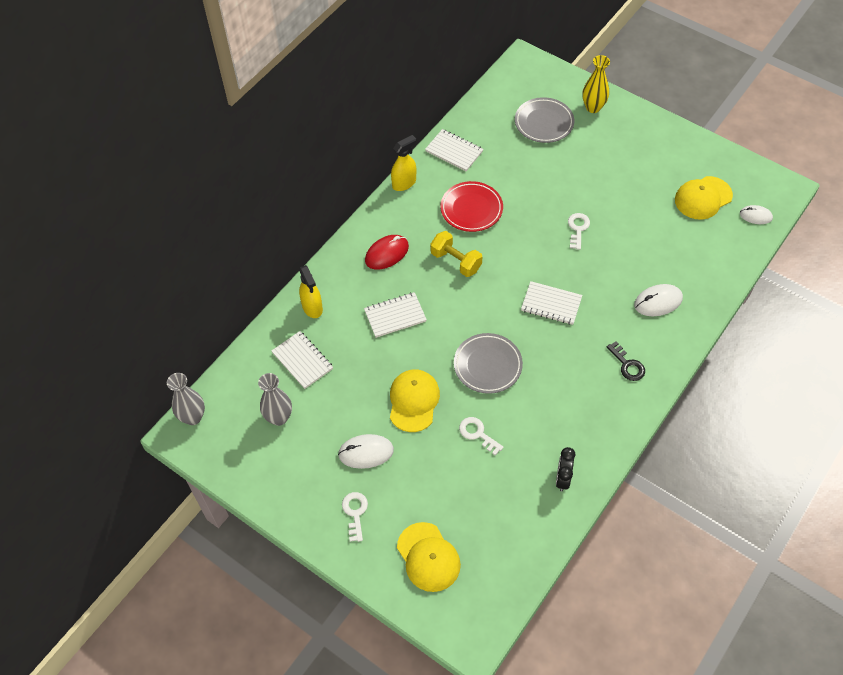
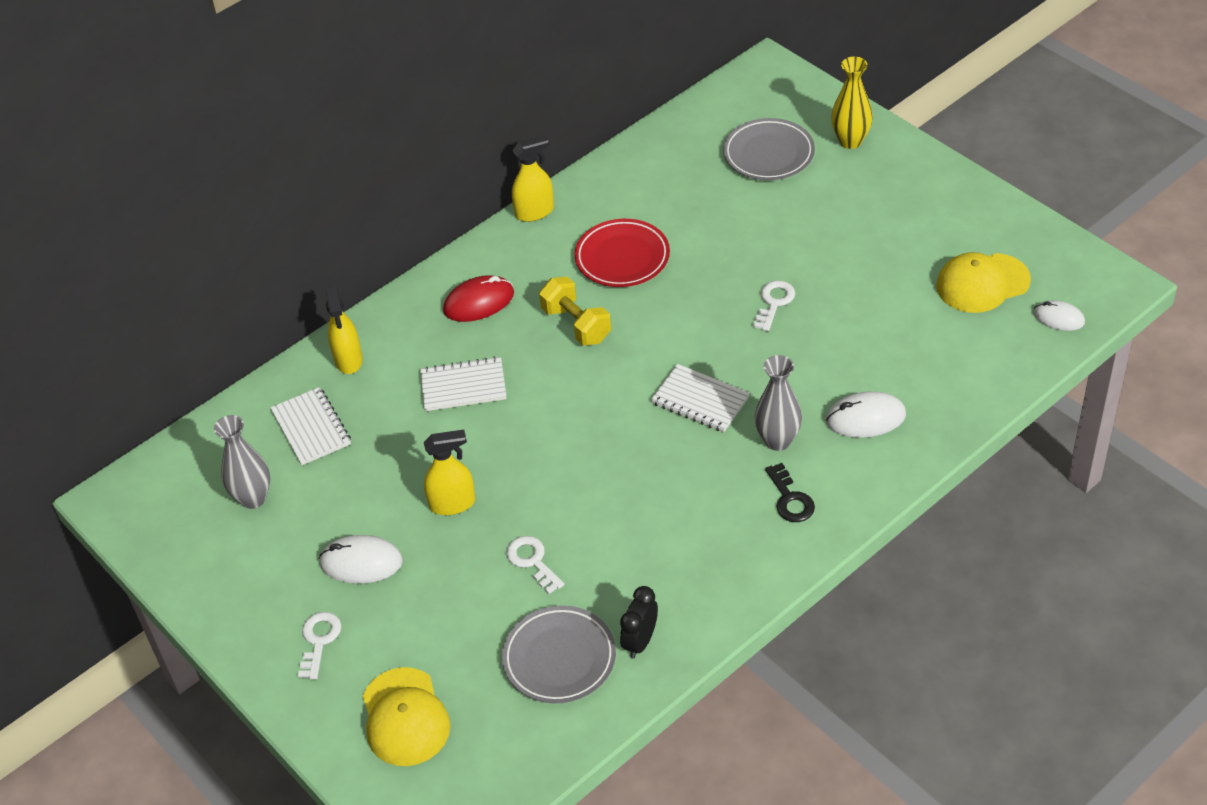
camera: 15 degrees right, 10 degrees down
(193, 417) = (134, 480): grey vase -> grey vase (778, 440)
(413, 401) = (453, 504): yellow cap -> yellow spray bottle
(454, 151) = (622, 178): white notebook -> none
(487, 365) = (578, 471): grey plate -> grey plate (559, 658)

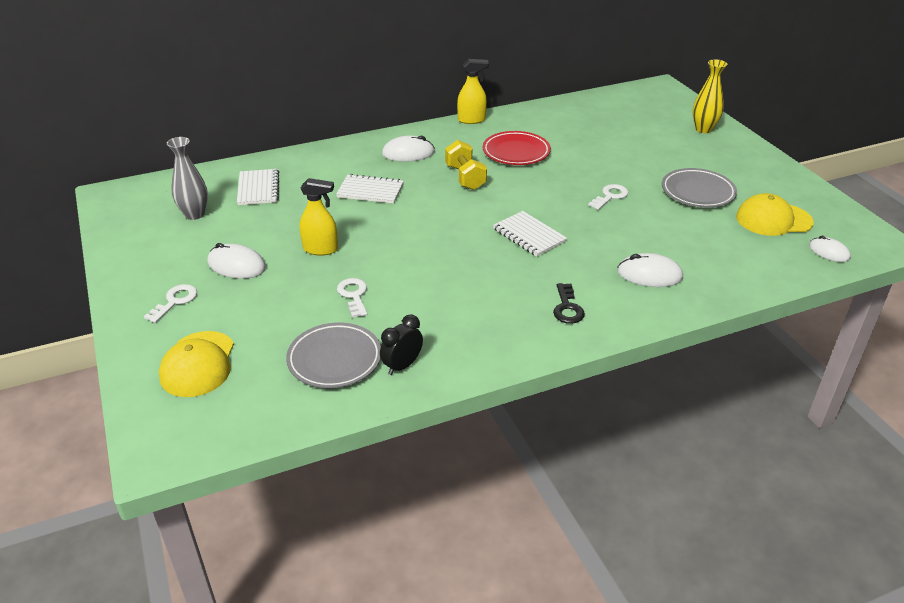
camera: 15 degrees right, 10 degrees down
(348, 360) = (306, 162): yellow spray bottle -> none
(479, 302) = (408, 153): red mouse -> white mouse
(768, 154) = (643, 124): grey plate -> grey plate (697, 192)
(778, 440) = (575, 271): grey vase -> none

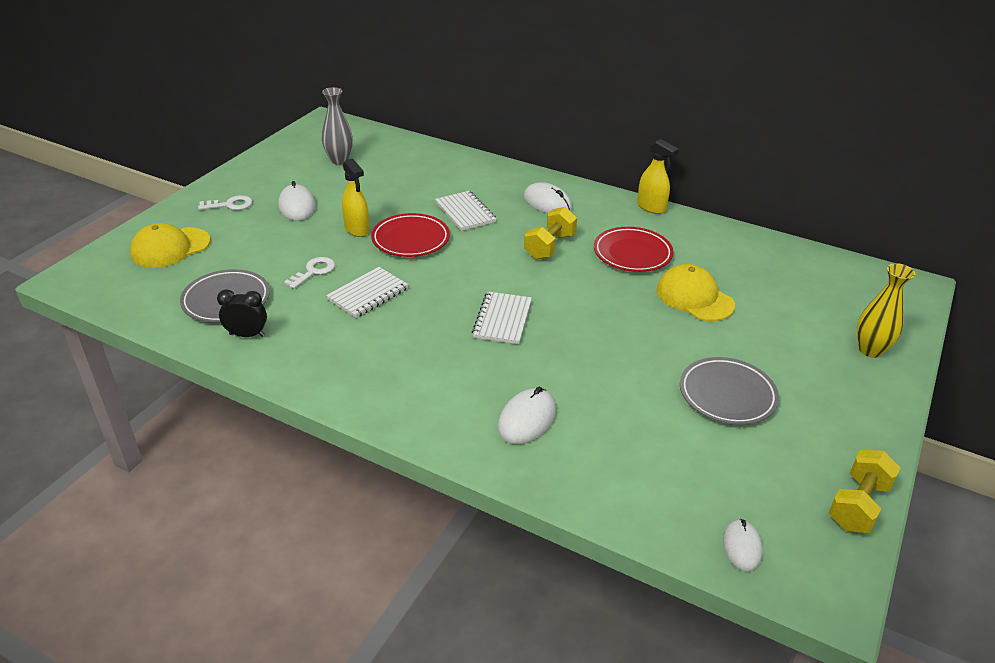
camera: 50 degrees right, 0 degrees up
(258, 189) = (404, 167): white notebook -> white notebook (368, 294)
(373, 230) = (410, 239): none -> red plate
(567, 308) = (414, 388): black key -> none
(610, 196) = (634, 339): white key -> none
(649, 274) = (527, 419): white mouse -> white mouse turned 60 degrees clockwise
(773, 220) = (750, 474): yellow cap -> yellow cap (694, 297)
(824, 200) = (858, 505): none -> yellow dumbbell

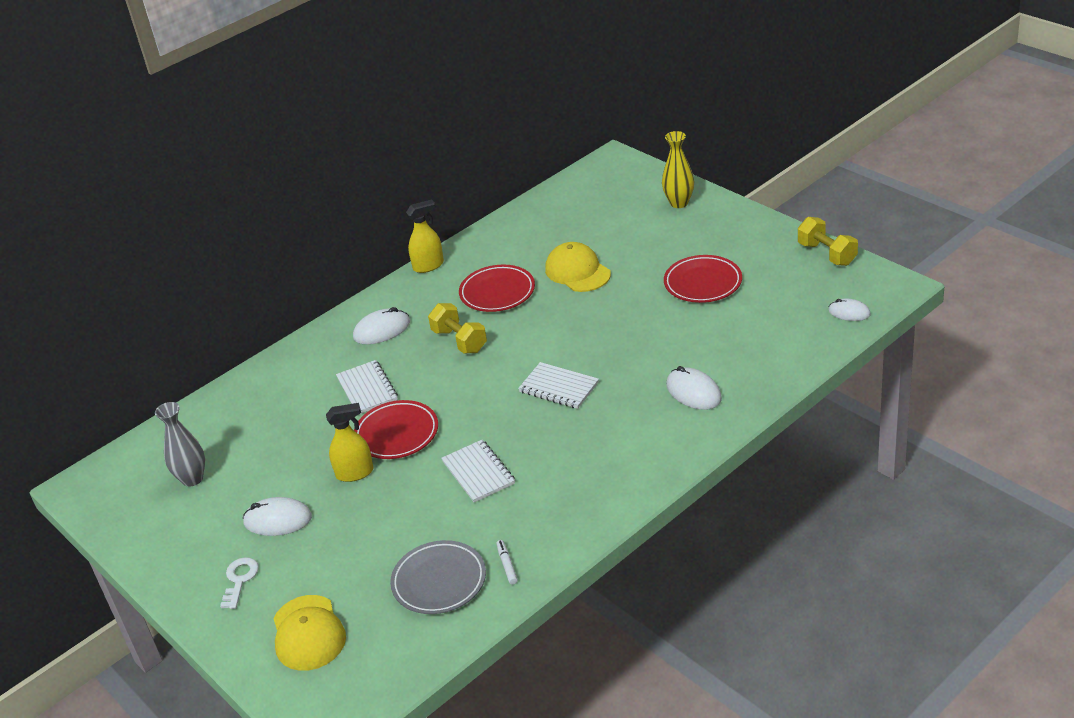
camera: 65 degrees left, 0 degrees up
(247, 335) = (507, 565): black clock -> white marker
(313, 271) = (419, 511): white key -> none
(465, 212) = (367, 389): white notebook -> white notebook turned 75 degrees clockwise
(694, 297) = (577, 271): yellow cap -> yellow cap turned 75 degrees clockwise
(727, 395) = (703, 283): grey plate -> red plate

